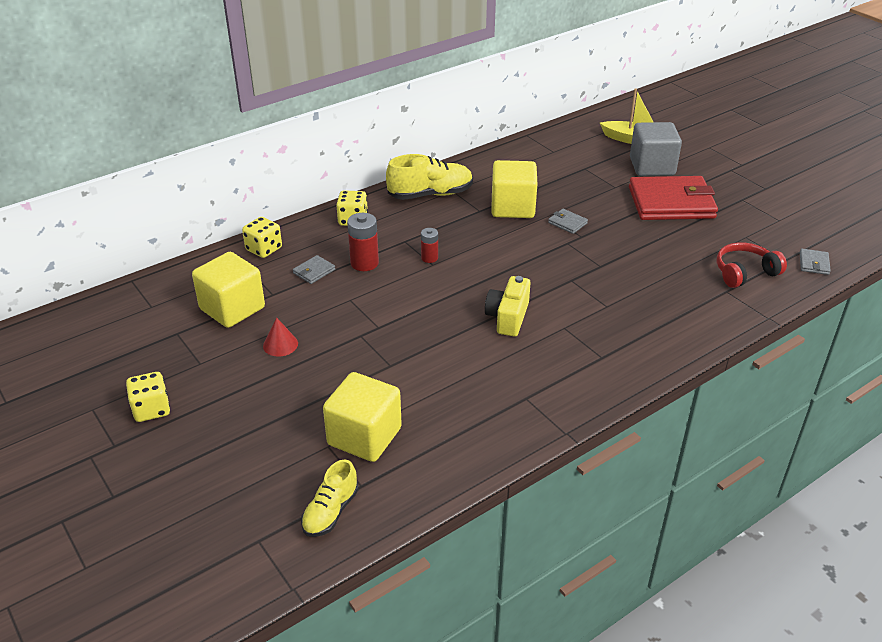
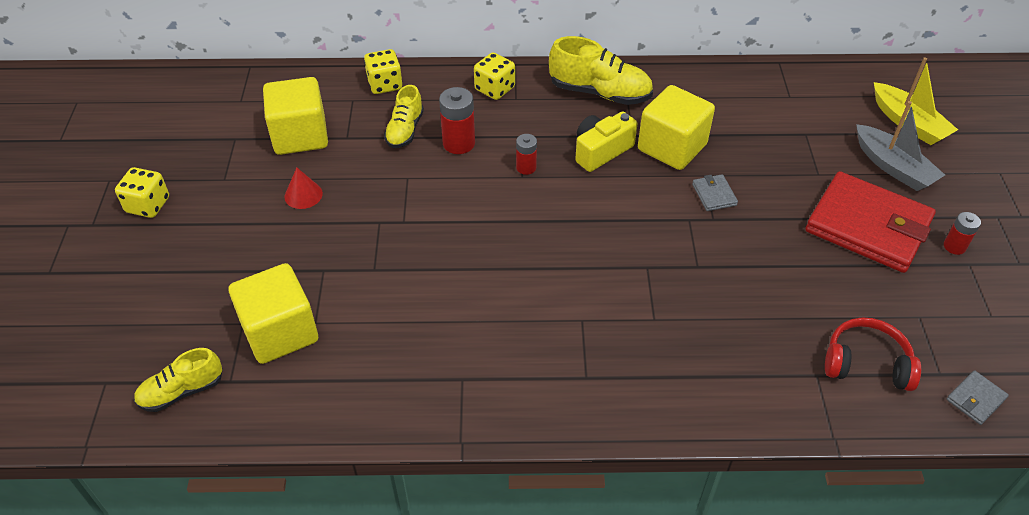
camera: 35 degrees right, 10 degrees up
(314, 271) = (405, 130): grey wallet -> yellow shoe
(508, 317) = (536, 276): yellow camera -> yellow camera (601, 151)
(652, 166) = (893, 167): grey cube -> grey boat
(725, 194) = (954, 246): none -> red battery

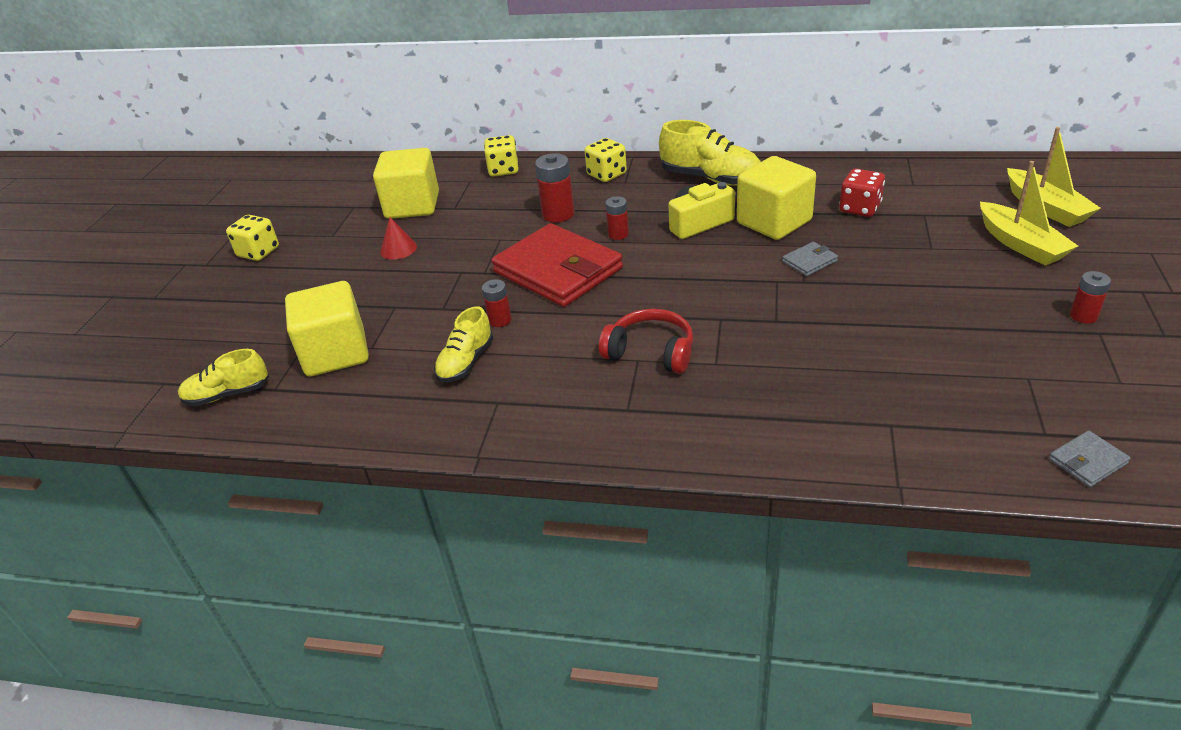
camera: 15 degrees right, 10 degrees down
(405, 130) = (510, 203): yellow shoe -> yellow shoe (466, 362)
(436, 281) = (500, 320): none -> red battery
(714, 195) = (809, 261): grey wallet -> grey wallet turned 60 degrees clockwise
(747, 128) = (860, 208): none -> red dice
(866, 363) = (953, 418): red headphones -> red headphones (650, 352)
(868, 226) = (980, 294): red wallet -> red wallet (557, 270)
(893, 167) = (1020, 244): grey boat -> yellow boat

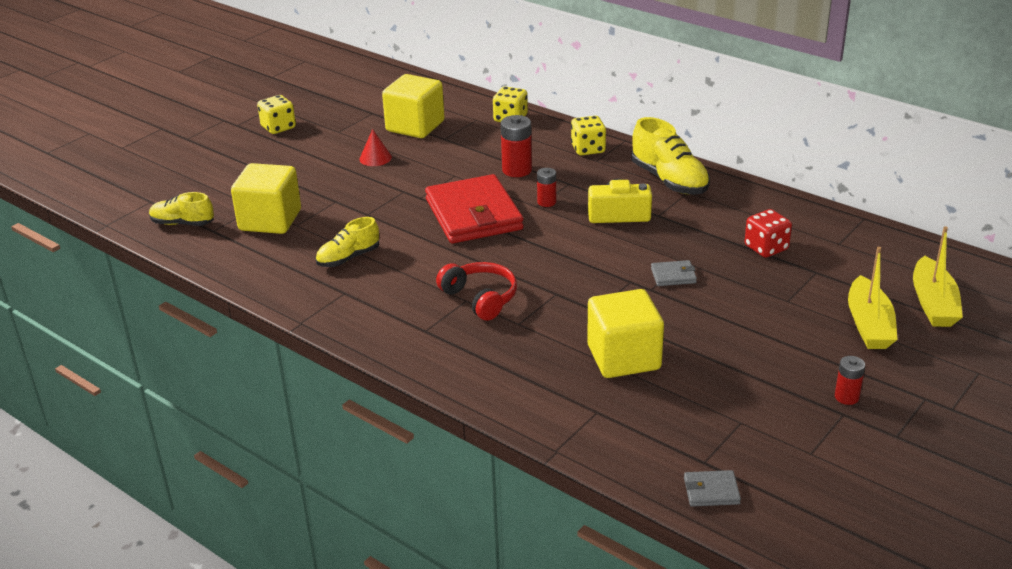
camera: 25 degrees right, 5 degrees down
(500, 320) = (398, 237): red battery -> none
(774, 222) = (680, 234): yellow cube -> yellow cube (623, 357)

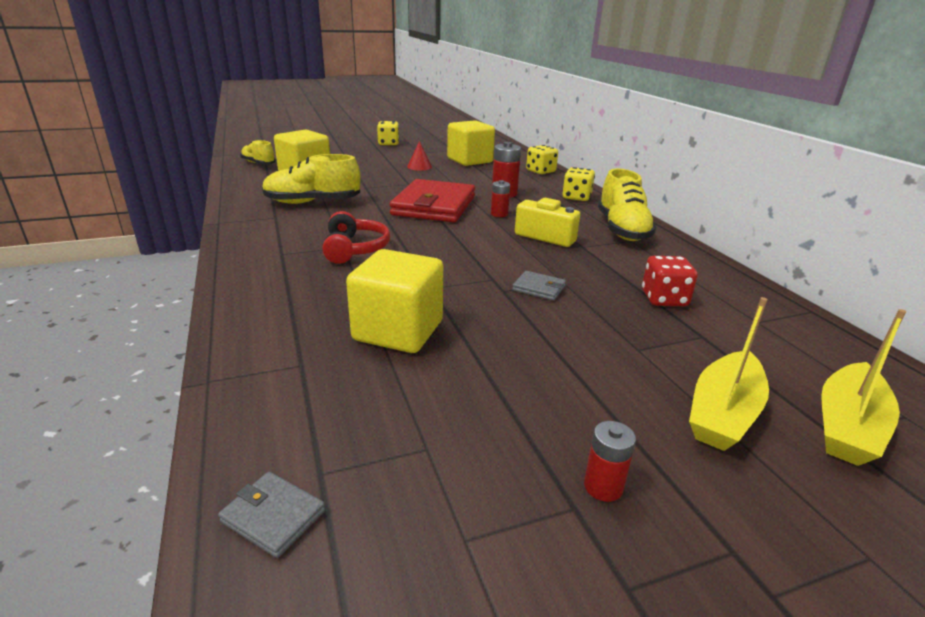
camera: 30 degrees right, 5 degrees down
(348, 258) = (312, 202): yellow shoe -> yellow shoe, size x1.60

